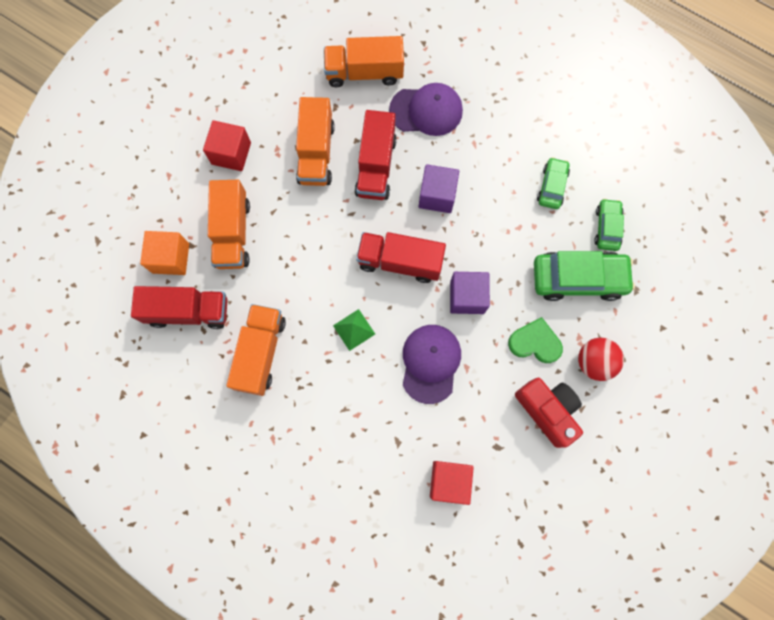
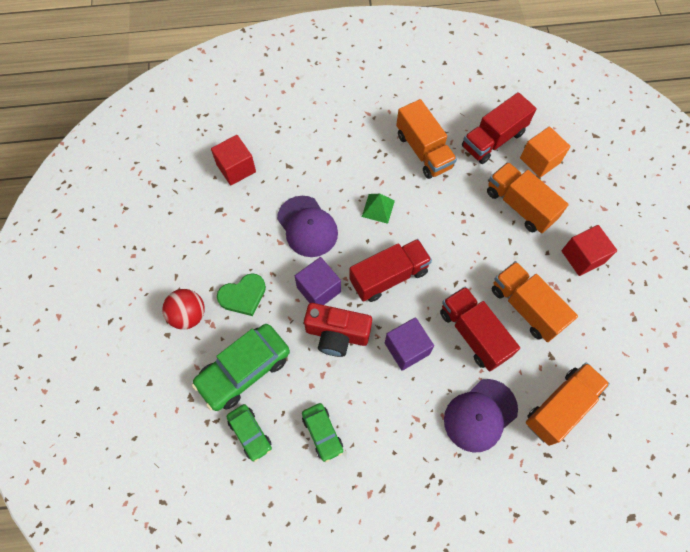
camera: 140 degrees right, 10 degrees down
(547, 410) = (200, 257): red camera -> red camera (337, 334)

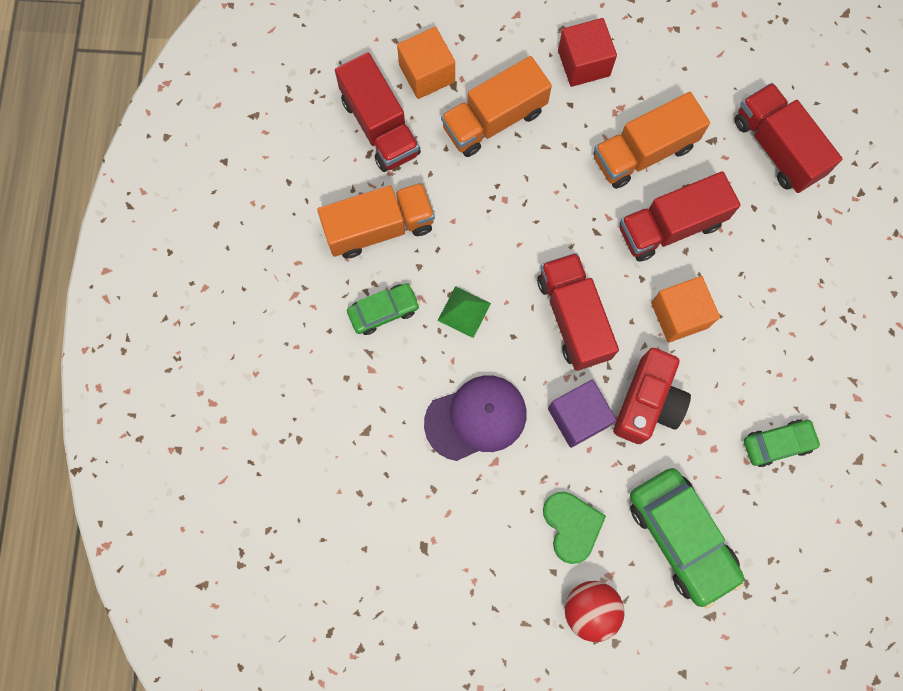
camera: 80 degrees left, 10 degrees up
(236, 168) = (355, 513): red cube -> none
(250, 433) = (768, 538): green car -> green car (383, 311)
(407, 348) = (679, 315): purple cube -> orange cube
(480, 415) = (776, 244): purple cap -> none
(560, 407) = (777, 148): orange truck -> red truck

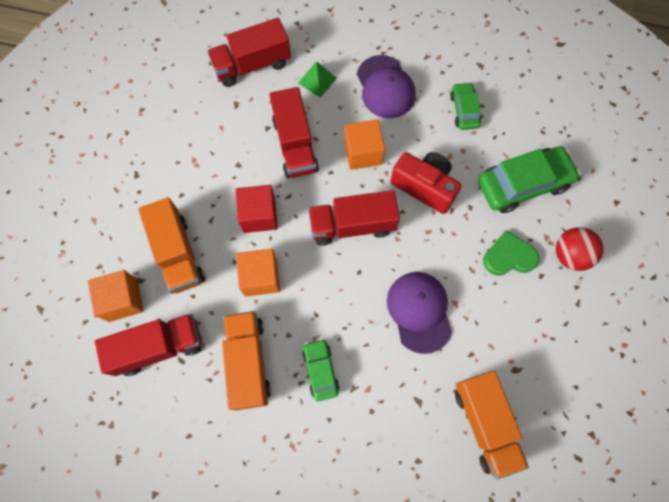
camera: 80 degrees left, 5 degrees down
(464, 312) = (333, 305): green pyramid -> green pyramid (317, 80)
(483, 220) = (260, 277): none -> orange cube
(578, 417) = (428, 236): purple cube -> none
(583, 63) = (150, 179): red cube -> red cube (259, 215)
(643, 152) = (233, 151): orange truck -> orange truck (484, 423)
(788, 330) = (385, 87): none -> purple cap

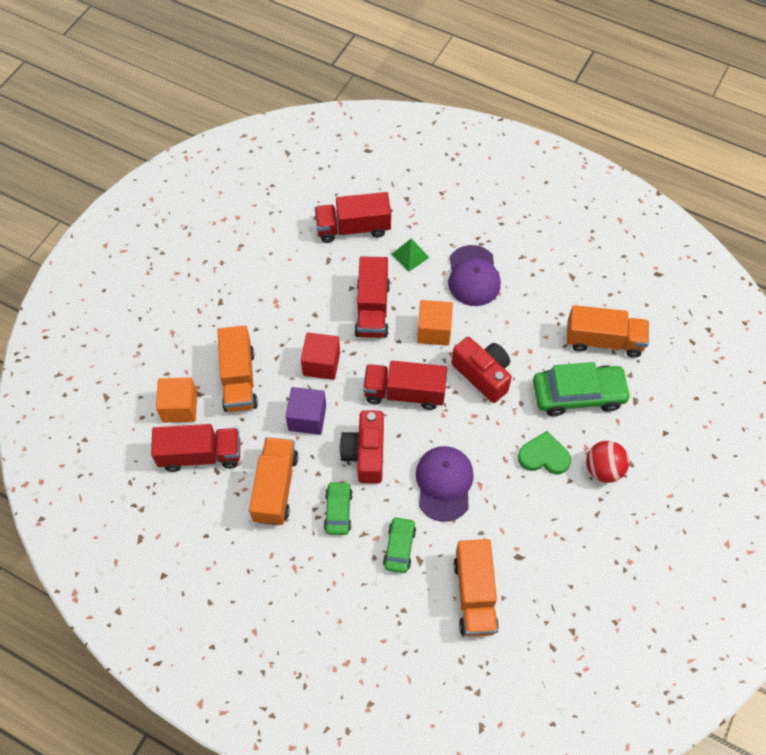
camera: 15 degrees right, 10 degrees down
(260, 277) = (307, 418): orange cube -> purple cube
(331, 300) = (365, 454): none -> red camera
(464, 110) = (542, 314): green car -> green car (399, 547)
(530, 123) = (603, 341): none -> orange truck

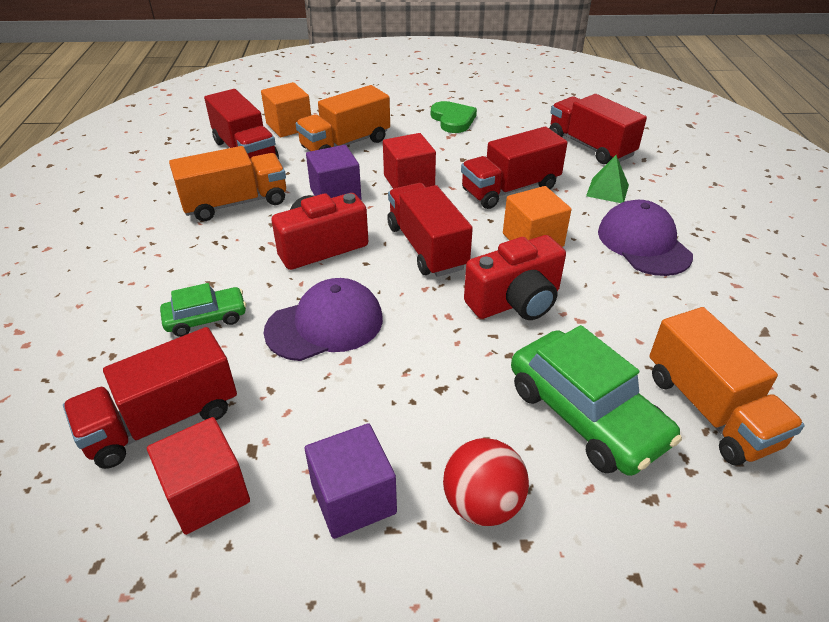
camera: 60 degrees right, 20 degrees down
(338, 511) = (231, 253): green car -> none
(473, 276) = (643, 243): purple cap -> purple cap turned 105 degrees clockwise
(474, 595) = (162, 420): orange truck -> red truck
(482, 375) = (515, 301): red camera -> red camera turned 45 degrees clockwise
(536, 586) = (207, 493): none -> red cube
(544, 456) = (445, 413): green heart -> green heart (453, 120)
(572, 522) = (353, 499): none -> purple cube

